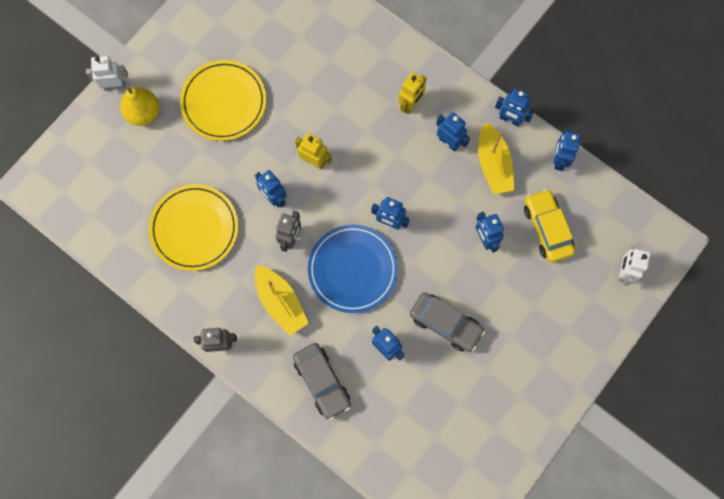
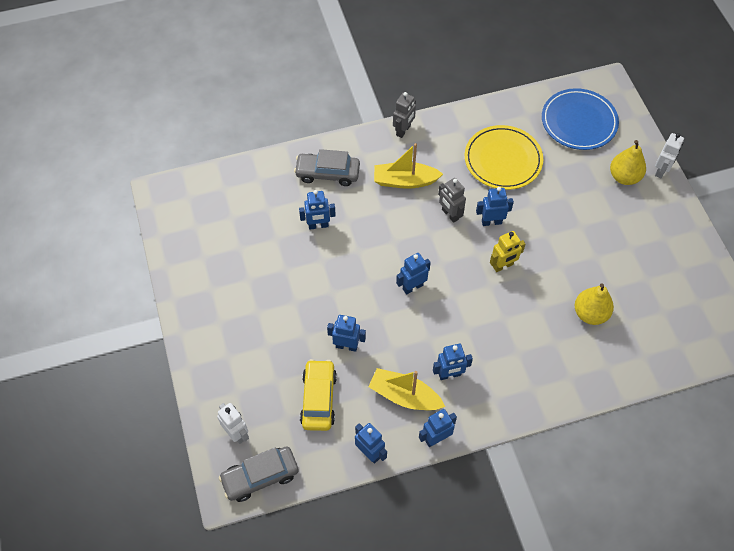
camera: 125 degrees right, 15 degrees down
(224, 102) = (599, 233): yellow plate -> none
(312, 68) = (590, 313): none -> yellow pear
(352, 269) = (394, 239): blue plate -> blue plate (579, 122)
(410, 104) = (505, 367): yellow robot -> none
(445, 324) = (304, 275): grey car -> grey car (260, 477)
(547, 228) = (318, 399): yellow car -> yellow car turned 105 degrees counterclockwise

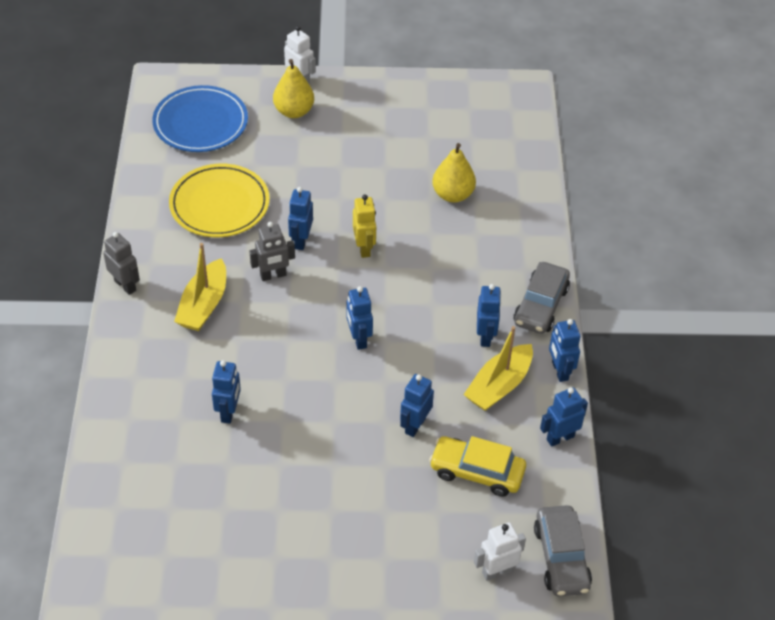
camera: 75 degrees left, 10 degrees down
(327, 173) = (152, 382): grey car -> grey car (540, 306)

